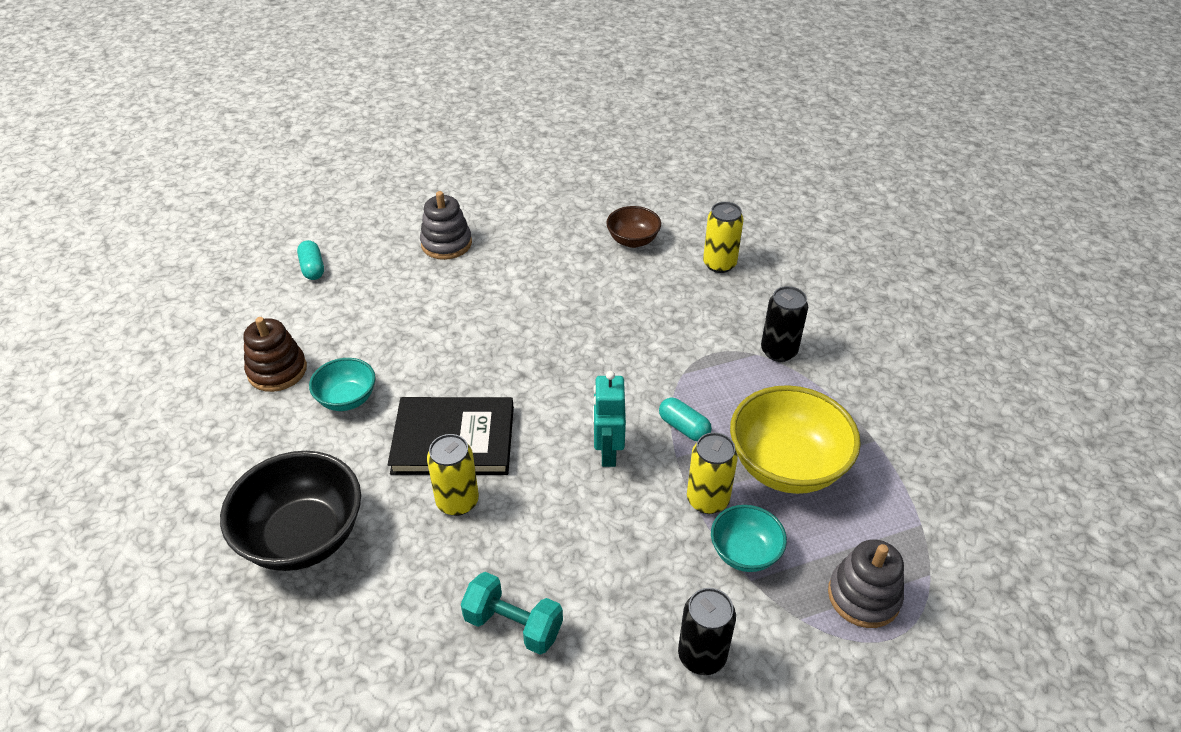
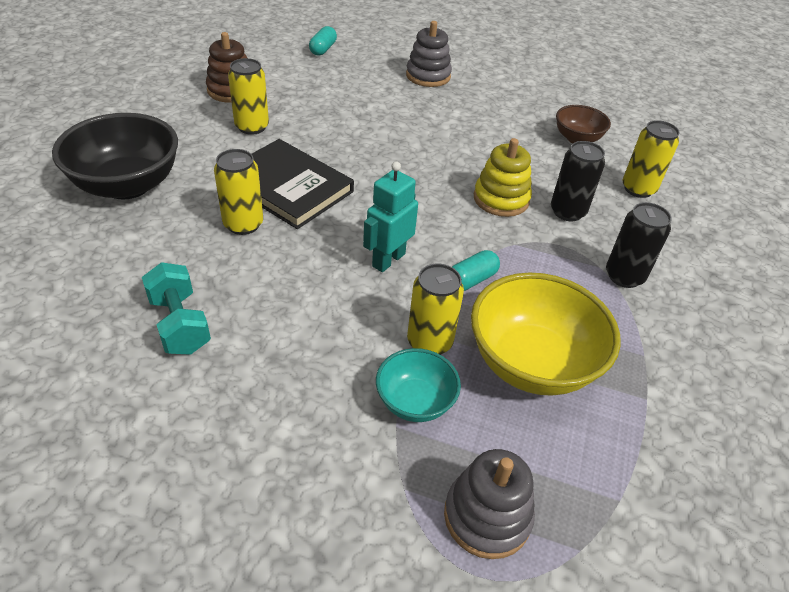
camera: 35 degrees right, 0 degrees up
(347, 399) = (252, 127): turquoise bowl -> yellow can
(633, 338) = (501, 199): none -> yellow stacking toy
(684, 427) = (471, 280): turquoise capsule -> turquoise capsule turned 60 degrees clockwise
(702, 655) = (286, 450): black can -> black can (567, 212)

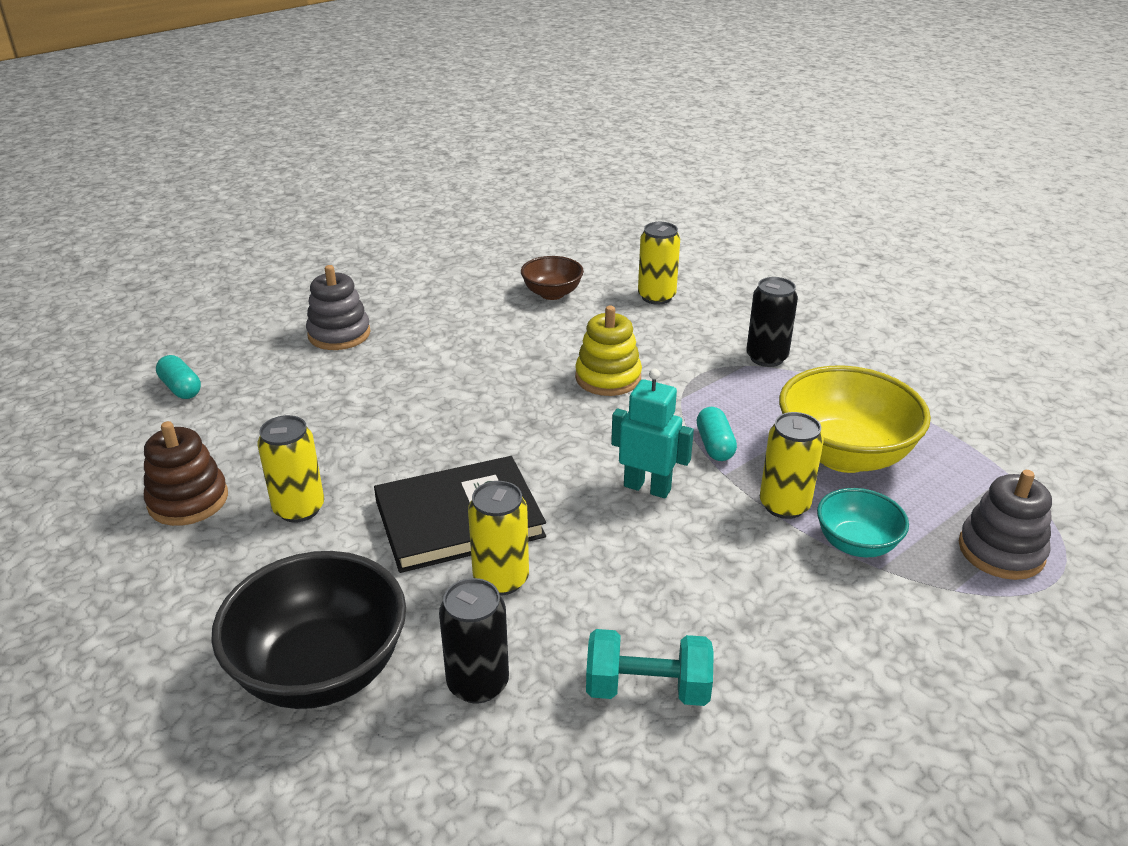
camera: 55 degrees left, 10 degrees down
(388, 260) = (647, 487): turquoise robot -> turquoise robot turned 135 degrees clockwise
(567, 212) = (658, 348): black can -> black can (478, 683)

